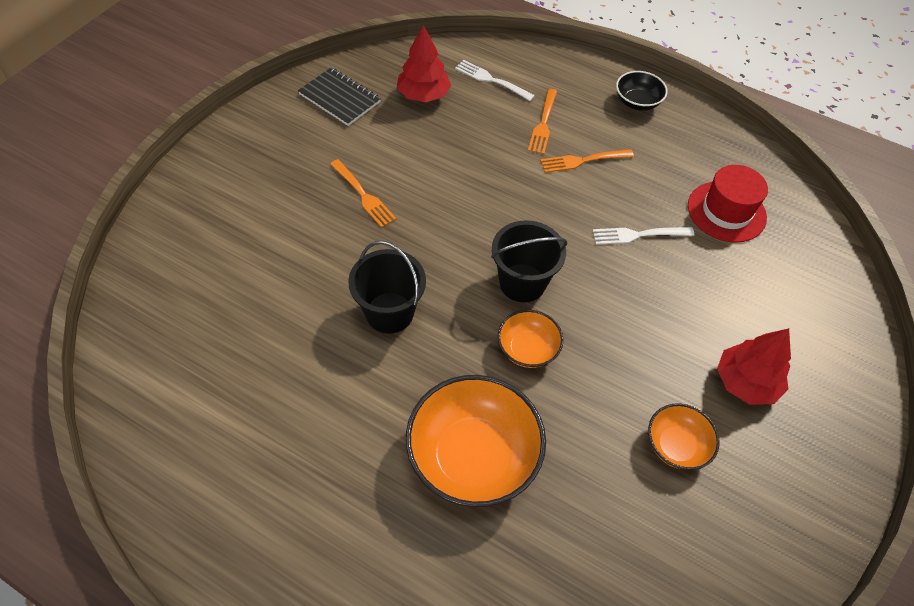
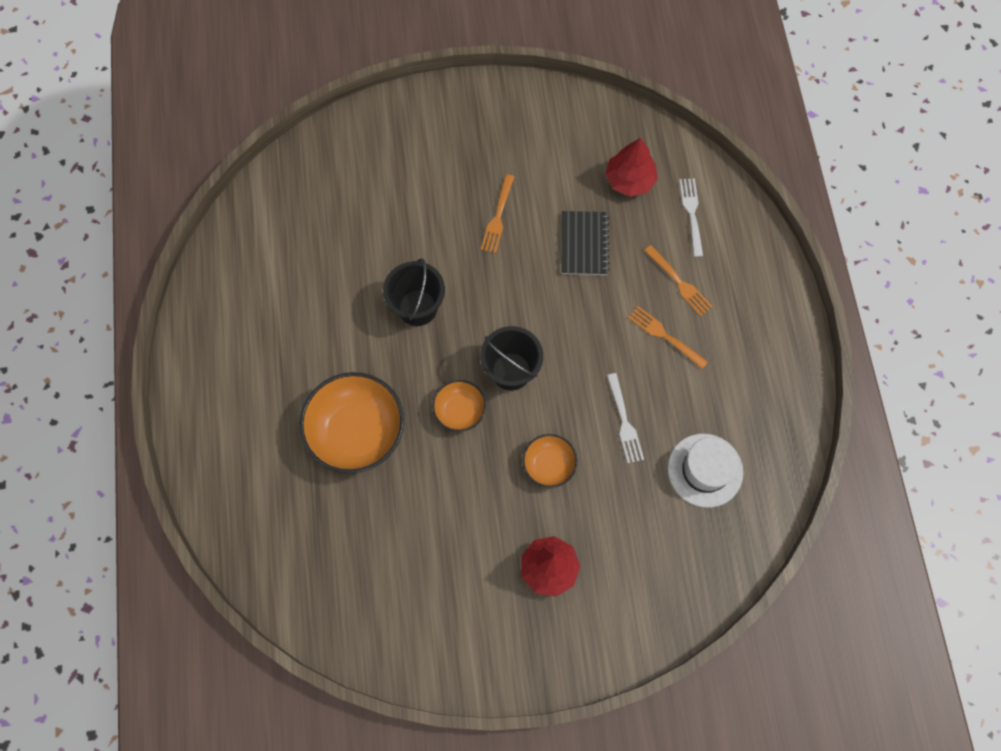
camera: 55 degrees right, 15 degrees up
(339, 98) = (573, 129): black notebook -> black notebook (584, 244)
(543, 123) = (678, 282): orange fork -> orange fork turned 105 degrees counterclockwise
(637, 102) = (770, 334): black bowl -> none
(639, 235) = (624, 421): white fork -> white fork turned 150 degrees counterclockwise
(676, 445) = (461, 549): orange bowl -> orange bowl (549, 465)
(726, 211) = (705, 470): red hat -> white hat

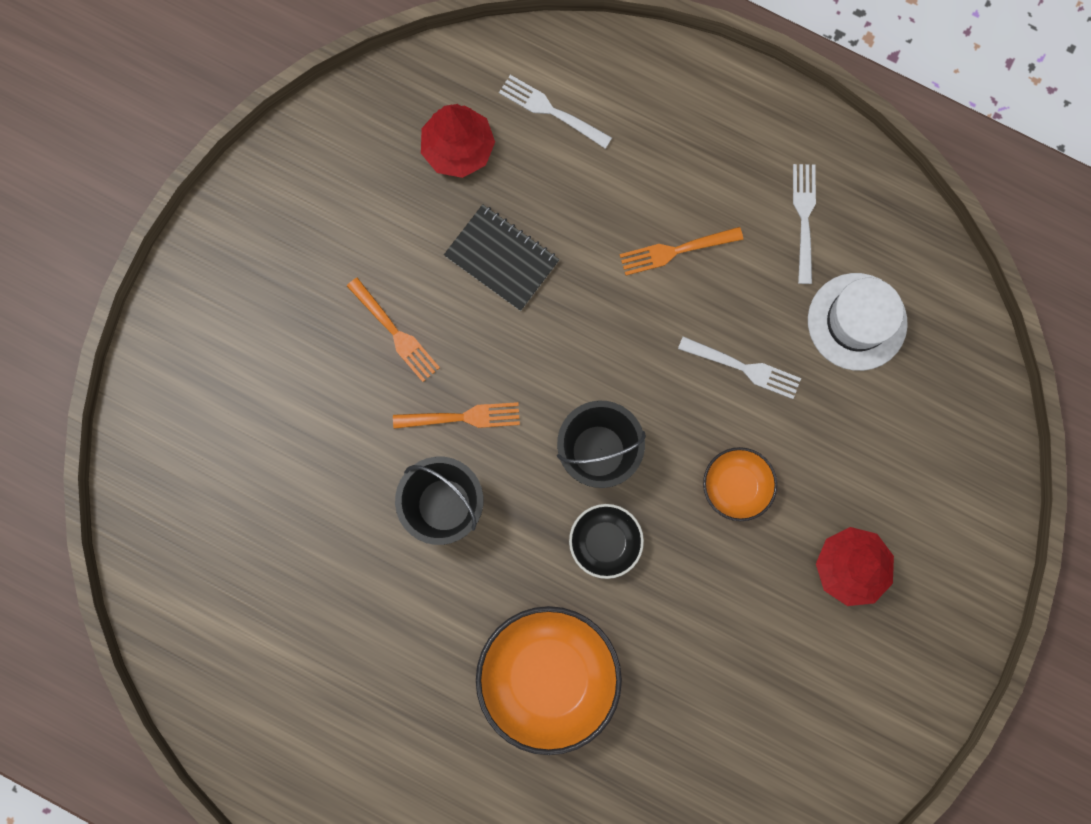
camera: 55 degrees left, 10 degrees up
(460, 411) = (605, 542): orange bowl -> black bowl
(678, 282) = (624, 188): orange fork -> orange fork (461, 417)
(743, 397) = (804, 219): none -> white fork

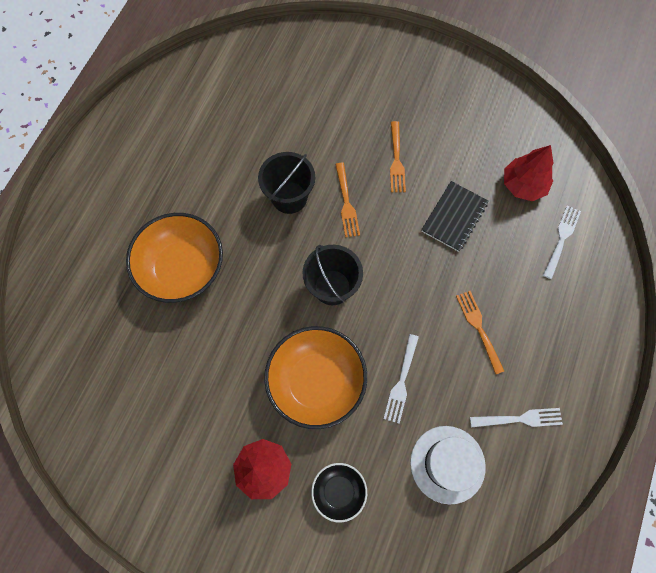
camera: 85 degrees right, 10 degrees down
(394, 332) = (396, 159): orange fork -> orange fork turned 45 degrees counterclockwise
(605, 542) = (272, 296): black bowl -> black bowl (338, 491)
(736, 486) = (316, 381): orange bowl -> orange bowl, size x1.89

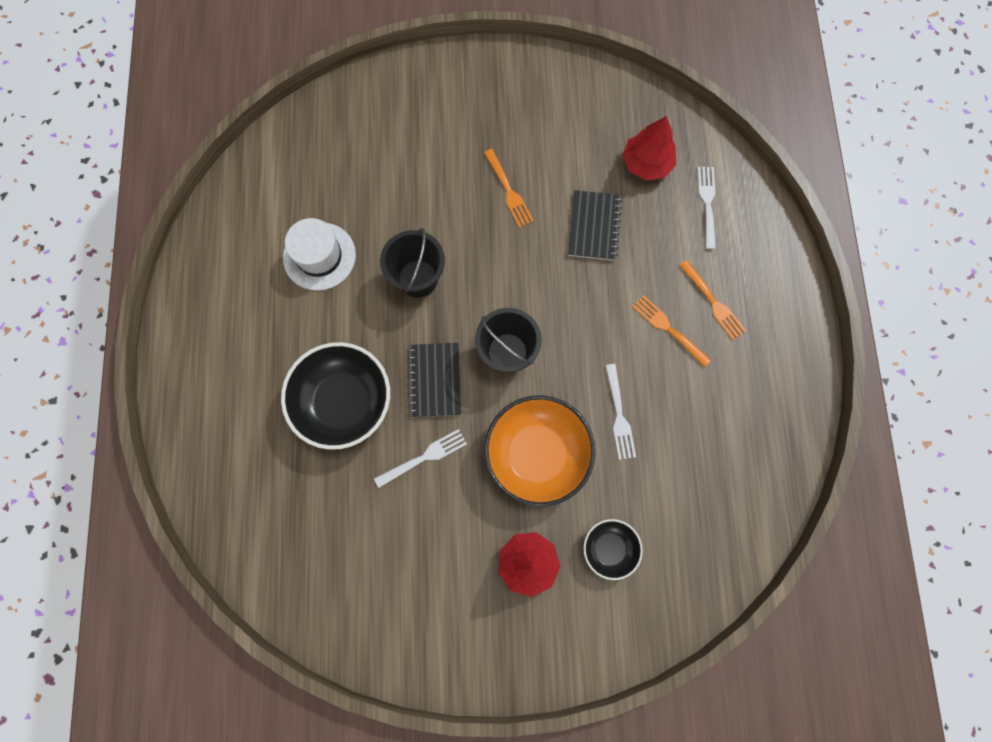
camera: 25 degrees left, 5 degrees up
(182, 268) = (344, 402): orange bowl -> black bowl
(262, 283) = (435, 380): none -> black notebook
(346, 202) = (479, 258): orange fork -> orange fork (712, 302)
(447, 464) = (698, 474): white hat -> white hat (319, 256)
(519, 419) = (744, 400): white fork -> white fork (423, 458)

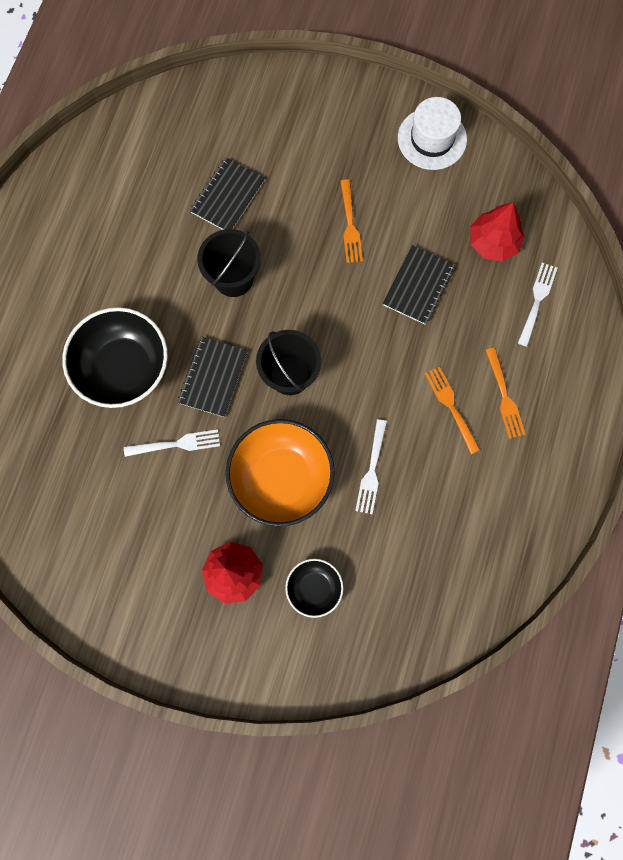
camera: 20 degrees right, 0 degrees up
(319, 256) = (151, 227): white hat -> white hat (432, 139)
(382, 202) = (228, 197): none -> black notebook

